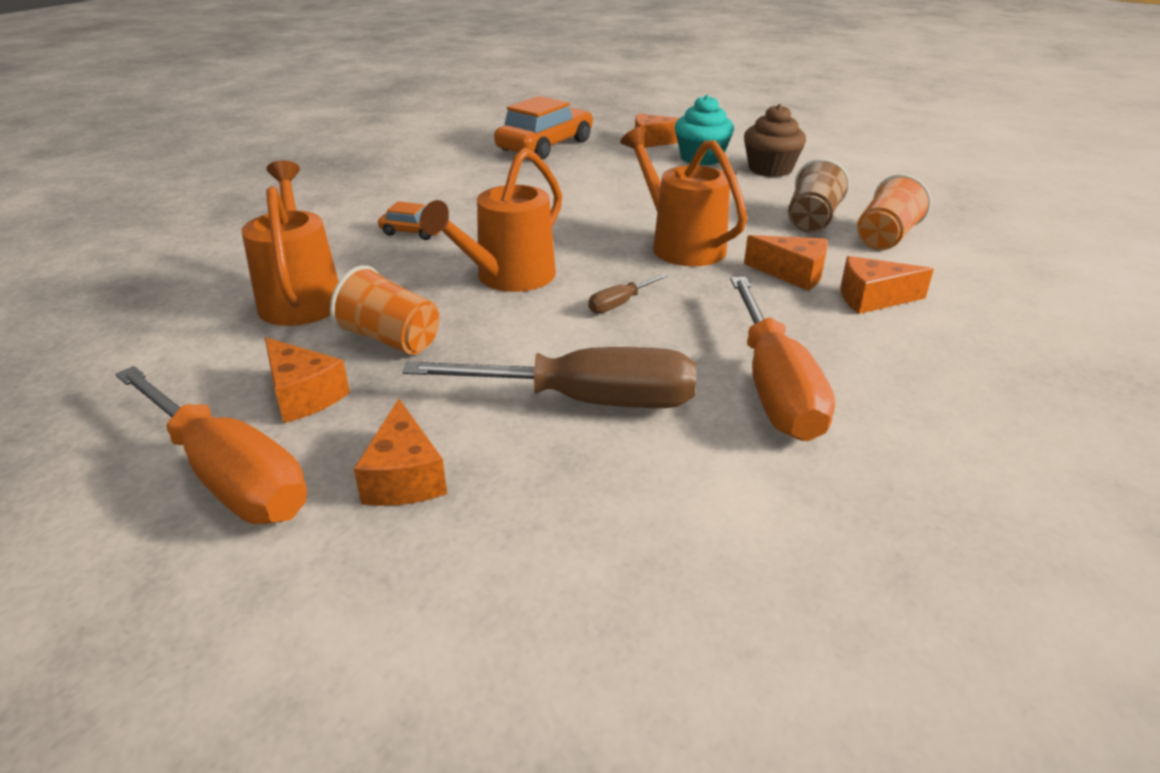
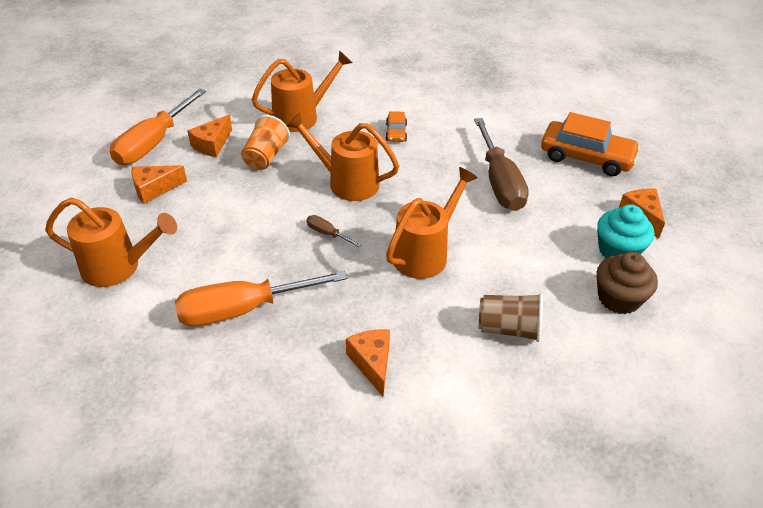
camera: 75 degrees right, 10 degrees up
(585, 401) = (218, 234): brown screwdriver -> brown screwdriver (499, 181)
(642, 531) = (119, 267): none -> orange watering can
(792, 274) = (398, 317): orange cheese -> none
(885, 237) = (492, 379): orange cup -> none

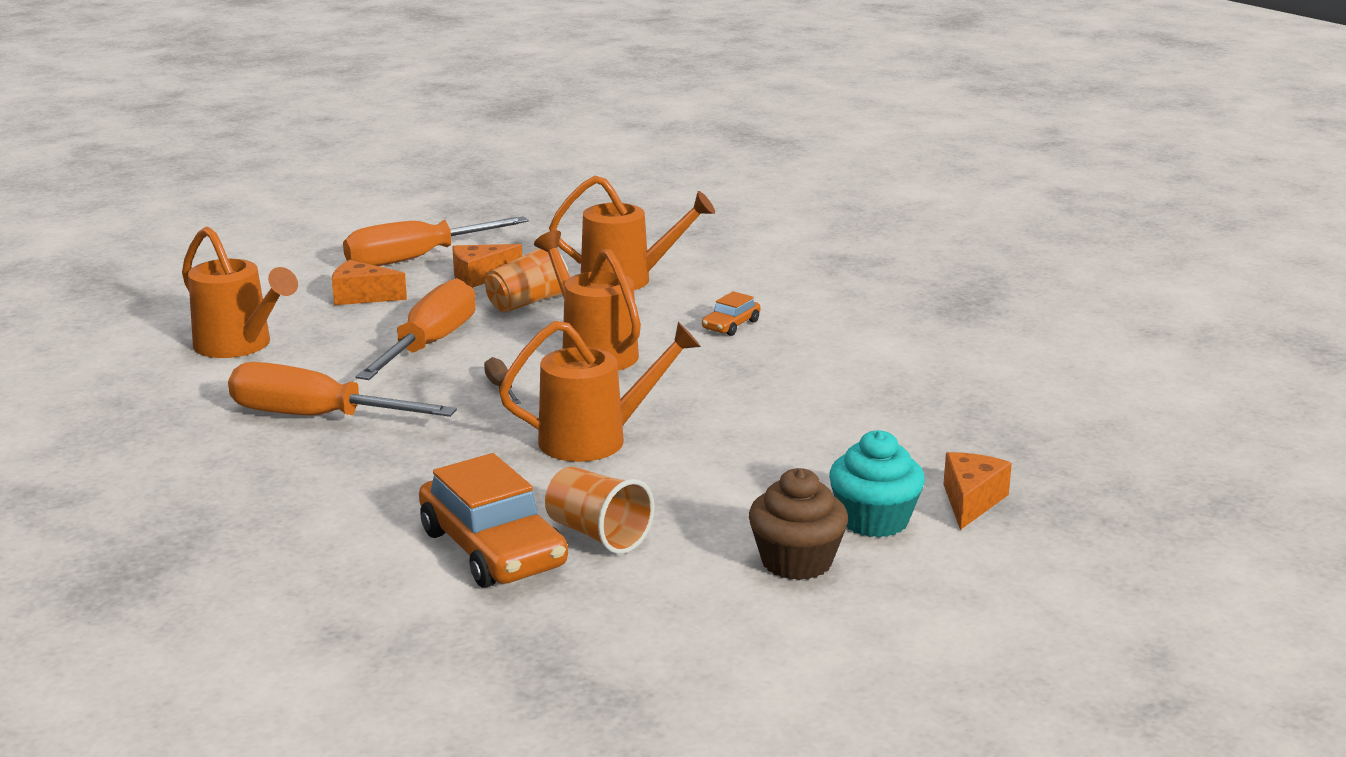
camera: 35 degrees right, 20 degrees down
(245, 215) = (429, 345): none -> orange screwdriver
(372, 363) = (390, 504): orange cheese -> none
(499, 181) = (804, 408): brown screwdriver -> none
(508, 329) = (597, 535): brown cup -> orange cup
(586, 157) = (983, 422): orange car -> orange car (492, 549)

